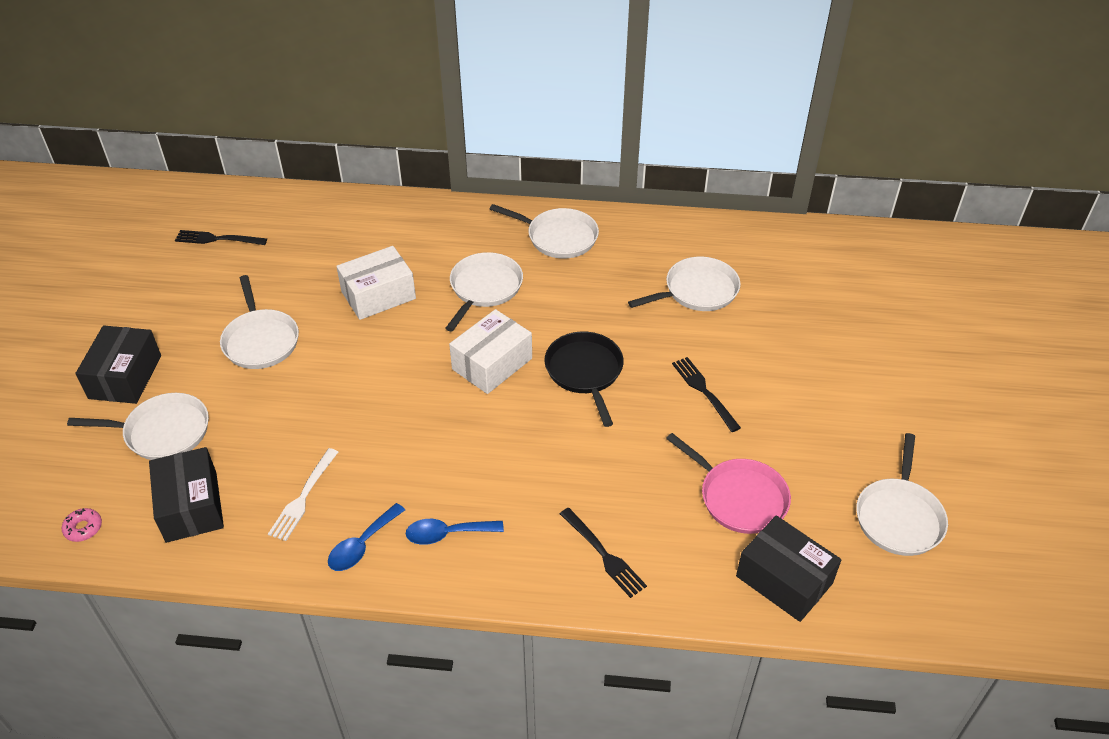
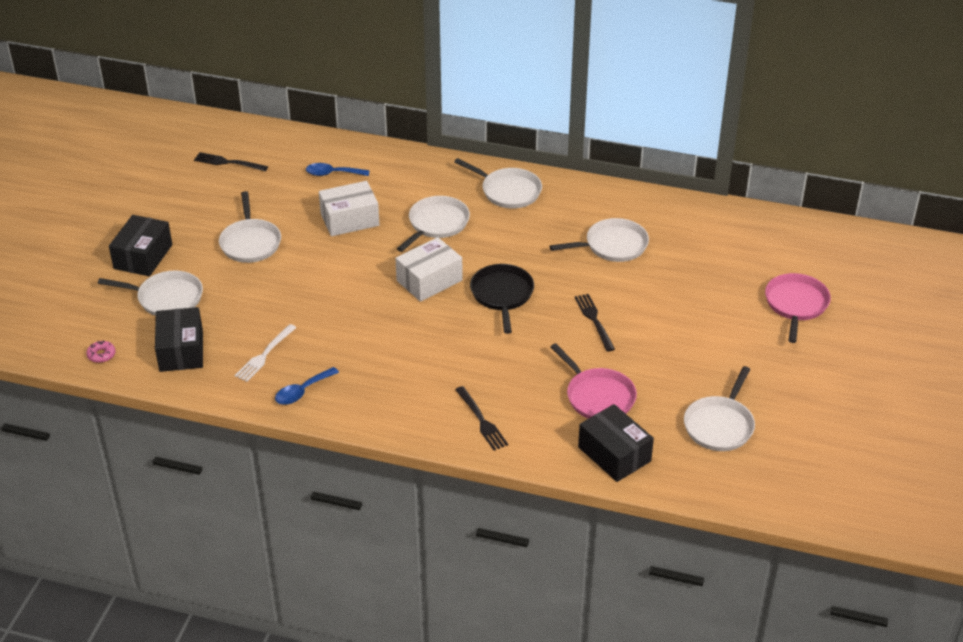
camera: 10 degrees right, 5 degrees down
(447, 534) = (367, 392): blue spoon -> blue spoon (332, 173)
(929, 340) = (796, 304): none -> pink pan

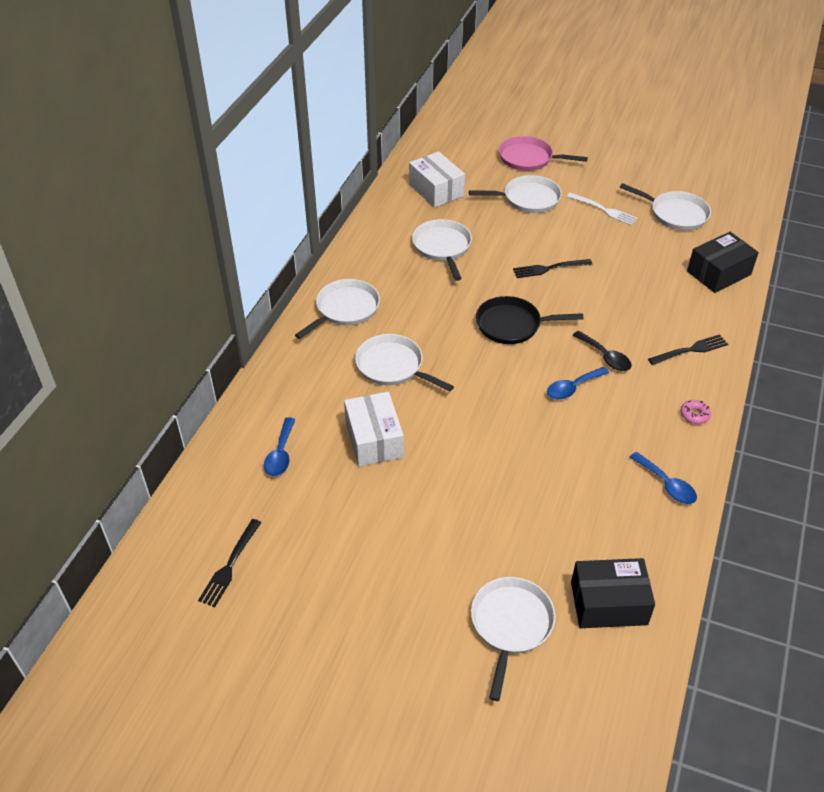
camera: 85 degrees left, 5 degrees up
(101, 355) = (622, 695): pink donut -> pink donut (694, 415)
(143, 256) = (423, 659): black box -> none
(250, 243) = (407, 536): white pan -> white pan (528, 199)
(265, 355) = (611, 519): white fork -> white fork (603, 210)
(419, 334) = (572, 388): none -> blue spoon
(429, 280) = (487, 376): white box -> white box (436, 190)
(464, 358) = (605, 357): none -> black spoon
(598, 397) = (650, 275): pink pan -> none

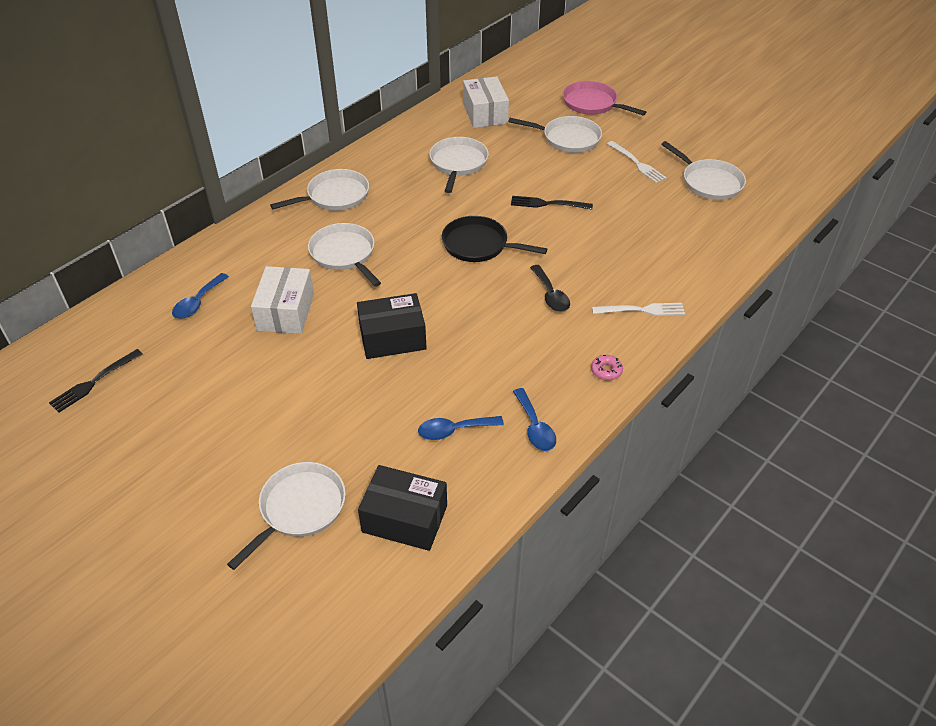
camera: 20 degrees right, 0 degrees up
(572, 388) = (499, 315): blue spoon -> blue spoon (454, 430)
(690, 350) = (642, 310): black fork -> white fork
(718, 273) = (719, 246): black box -> black box (392, 338)

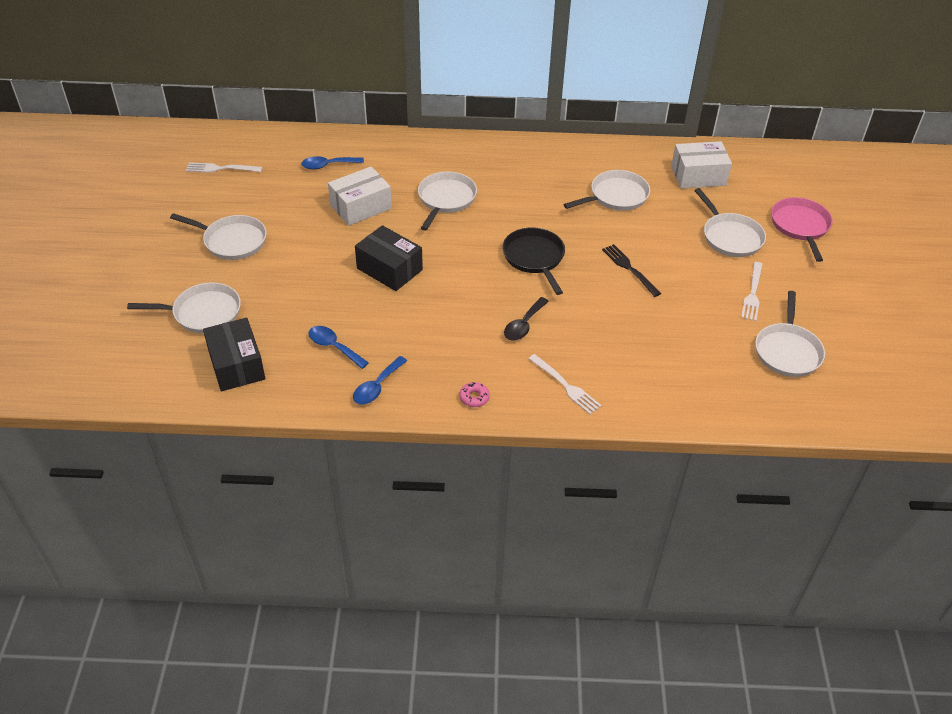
camera: 50 degrees right, 0 degrees up
(94, 382) = (221, 168): black fork -> white fork
(335, 196) = (500, 159): white pan -> white pan (232, 241)
(485, 113) = (698, 176): white box -> white box turned 45 degrees clockwise

